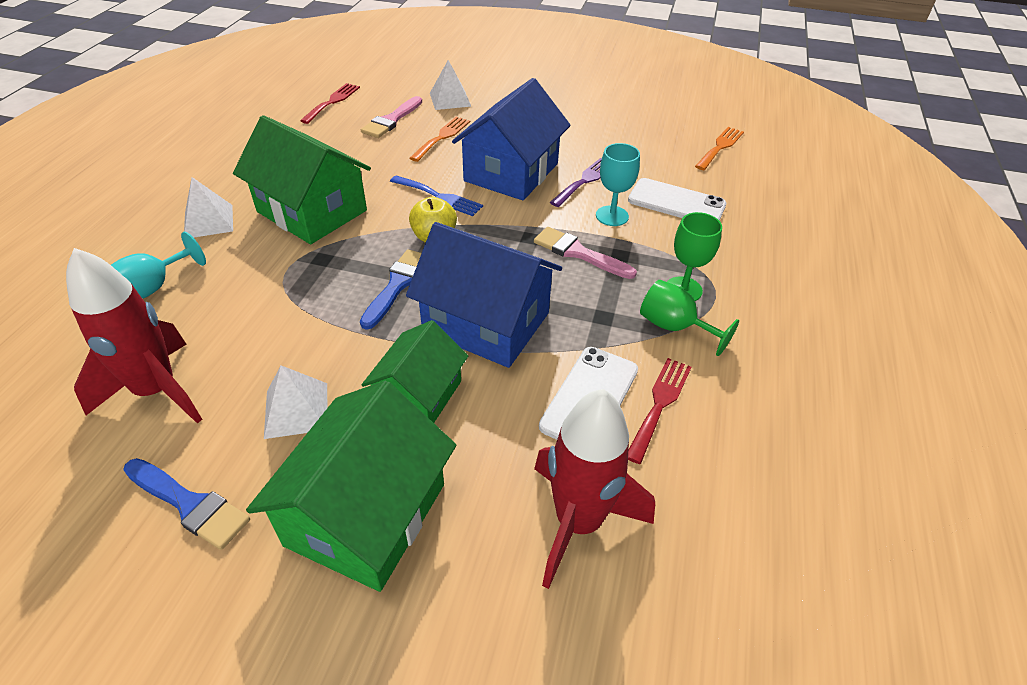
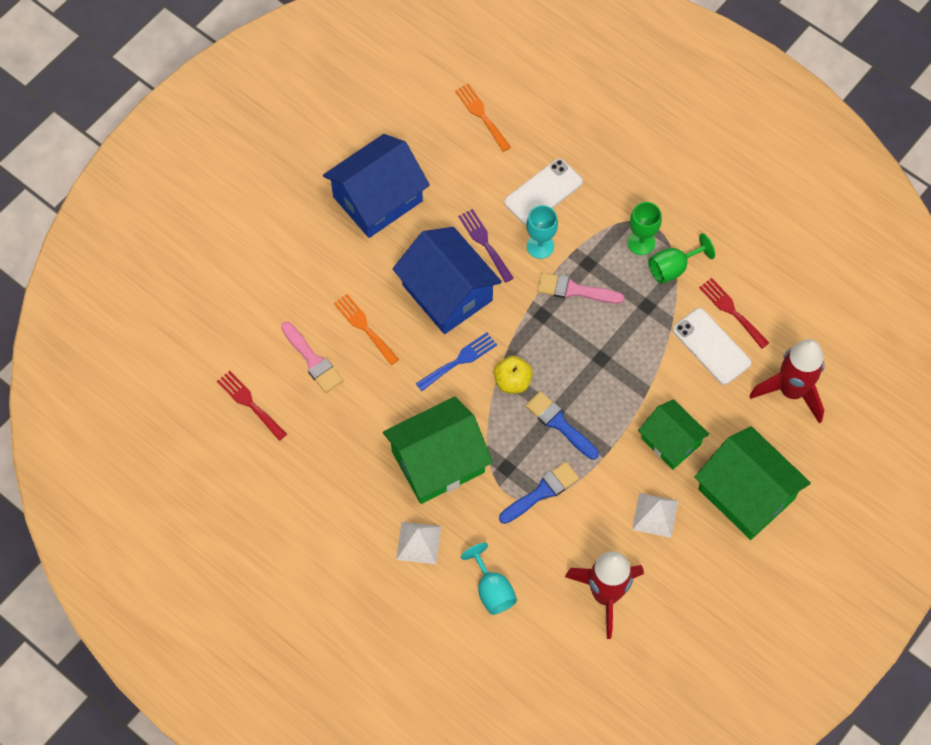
camera: 65 degrees left, 20 degrees up
(189, 504) = (704, 584): blue brush -> blue brush (542, 492)
(450, 99) = (295, 296): white pyramid -> none
(486, 322) = (622, 380): blue house -> blue house (377, 199)
(578, 253) = (574, 290): pink brush -> pink brush turned 45 degrees clockwise

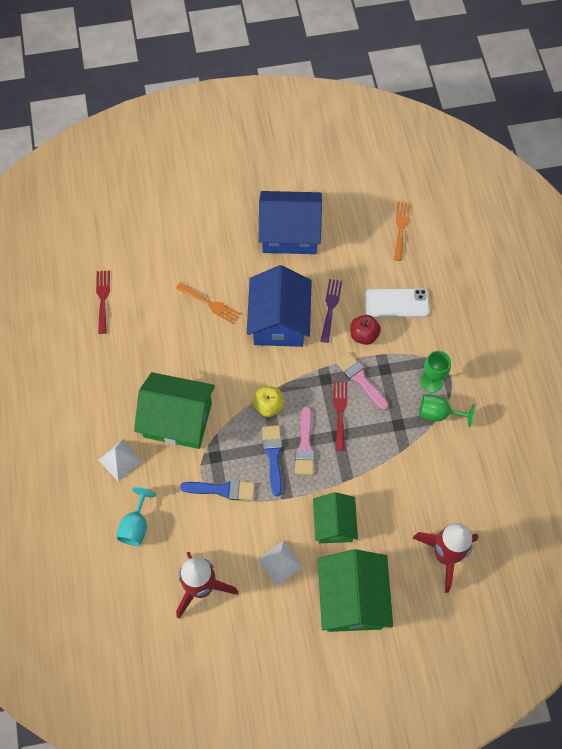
camera: 40 degrees right, 0 degrees up
(312, 360) = (162, 301): pink brush -> pink brush (305, 445)
(364, 327) = (210, 304): orange fork -> orange fork turned 120 degrees clockwise
(459, 360) = (248, 368): blue fork -> none
(540, 246) = (364, 335): turquoise goblet -> red apple
(711, 346) = (417, 483): white phone -> none
(731, 311) = (452, 471): red fork -> red fork (340, 412)

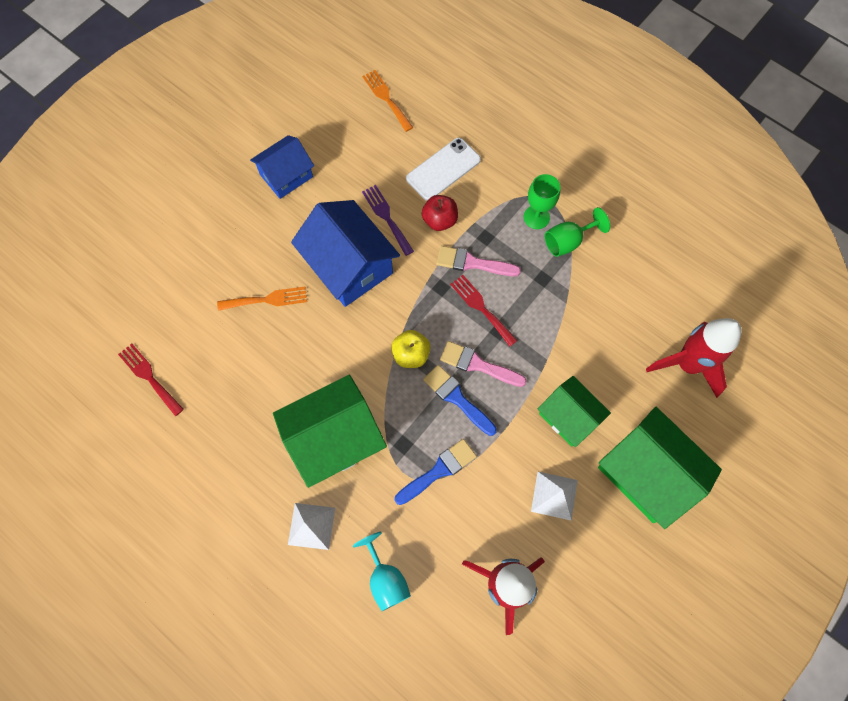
camera: 40 degrees left, 5 degrees up
(290, 233) = (286, 175): blue house -> blue house, size x0.63
(305, 445) = (478, 364): pink brush -> pink brush turned 150 degrees clockwise

